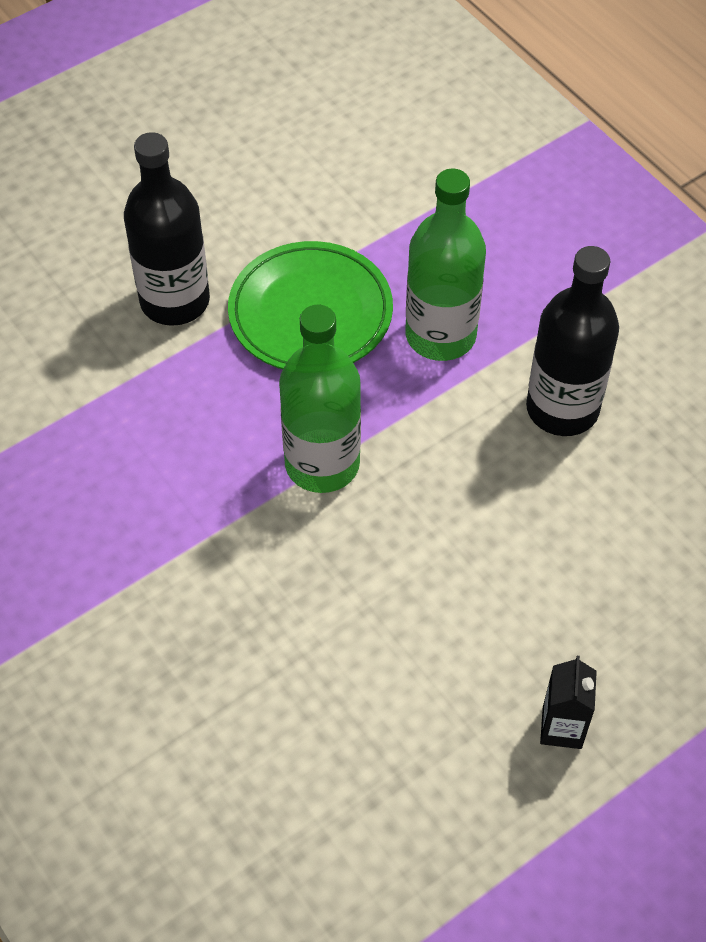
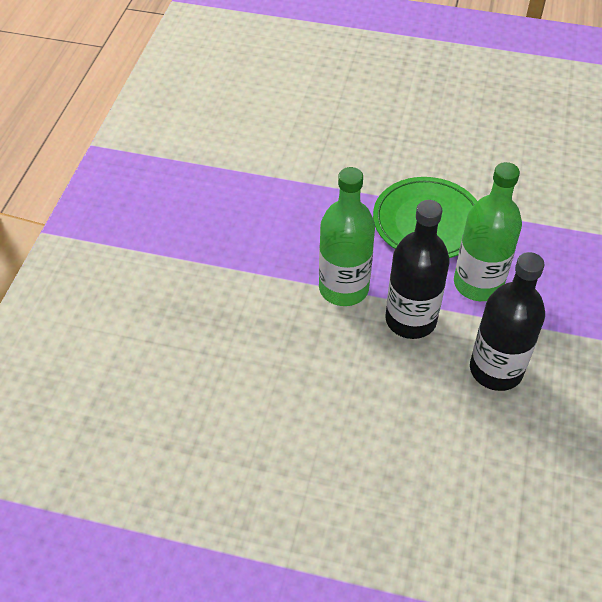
camera: 50 degrees right, 5 degrees down
(175, 301) = (372, 168): black bottle -> black bottle (410, 320)
(562, 727) = (292, 507): black carton -> none

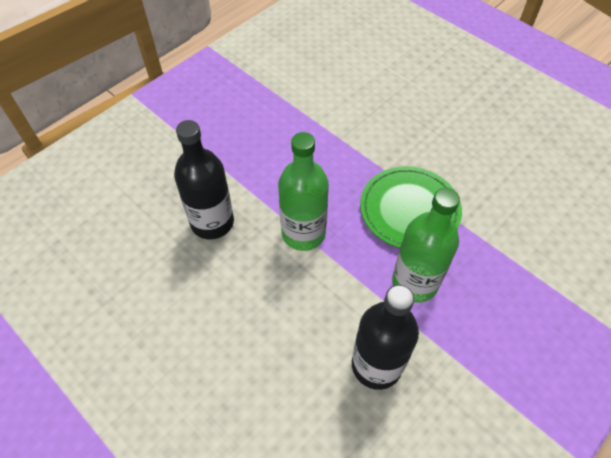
camera: 30 degrees right, 5 degrees up
(410, 320) = (337, 285): black bottle -> black bottle (212, 222)

